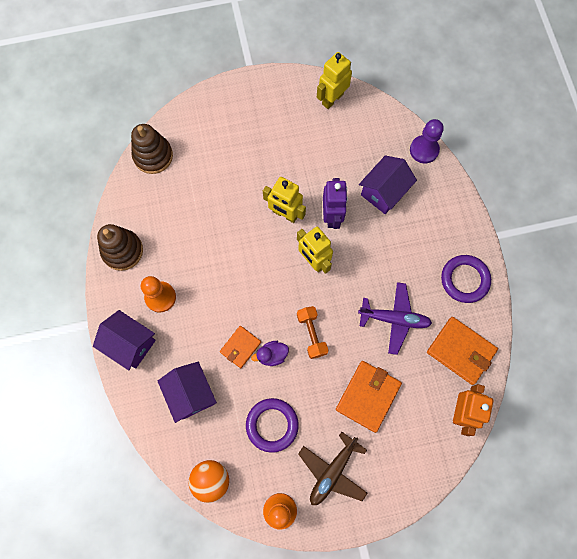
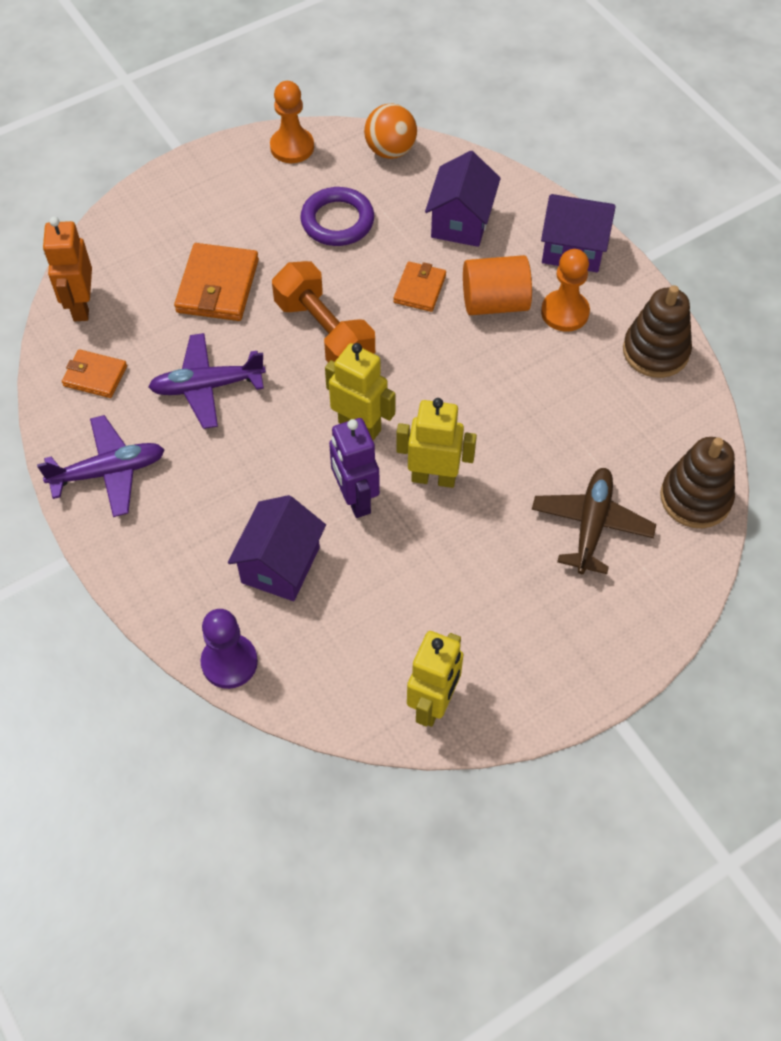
camera: 160 degrees right, 15 degrees down
(191, 394) = (461, 222): purple house -> purple house turned 60 degrees clockwise
(199, 319) = (495, 303): none -> orange cylinder
(272, 355) = (371, 292): purple duck -> none
(311, 334) = (324, 332): orange dumbbell -> orange dumbbell, size x1.60
(332, 471) = (239, 199): brown plane -> brown plane (591, 525)
(461, 351) = (95, 376): orange wallet -> orange wallet, size x0.61
(464, 280) = (108, 472): purple ring -> purple plane

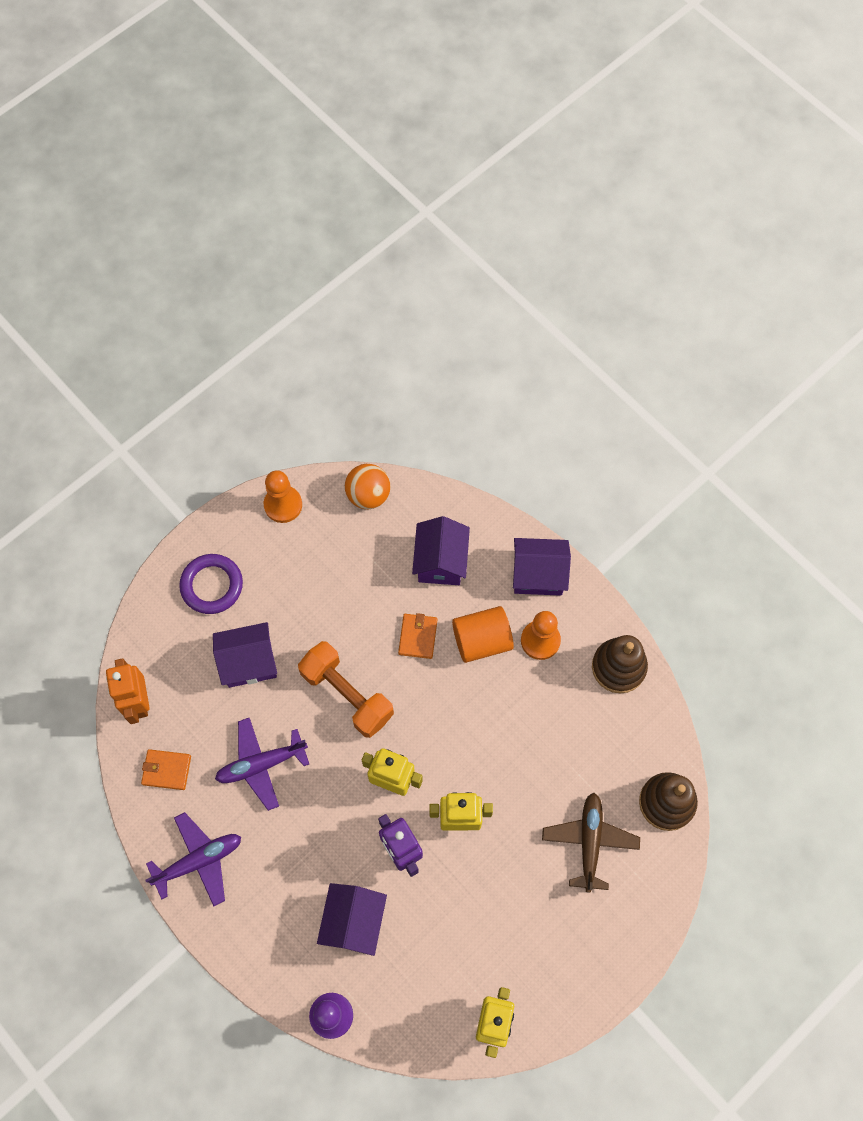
camera: 10 degrees left, 10 degrees up
(217, 286) = (249, 662): orange wallet -> purple house
(337, 221) = (336, 578): purple ring -> purple ring (212, 585)

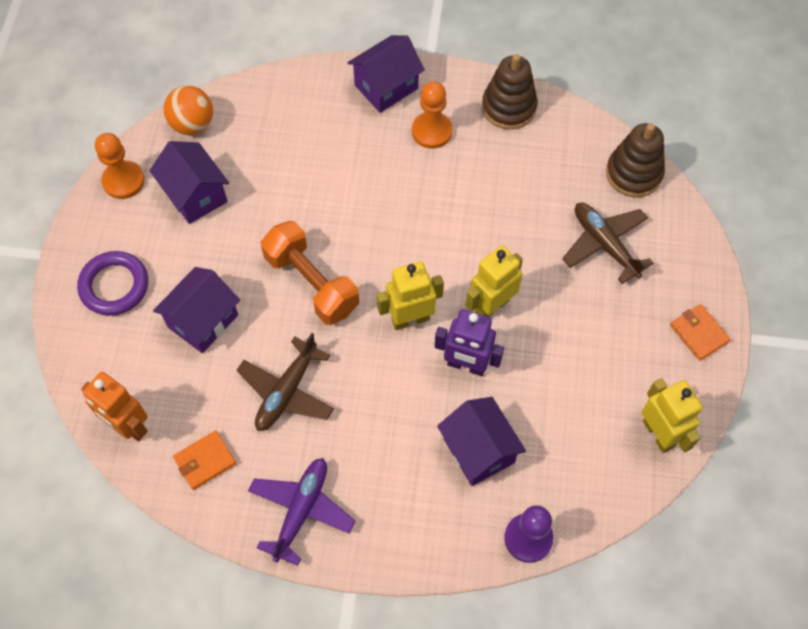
camera: 40 degrees left, 5 degrees down
(261, 764) = (287, 391): purple plane -> brown plane
(347, 694) = (311, 283): orange dumbbell -> orange dumbbell turned 45 degrees clockwise
(418, 637) = (331, 198): orange wallet -> orange wallet (699, 333)
(440, 561) = (299, 131): purple house -> purple house (195, 195)
(482, 640) = (385, 164): orange cylinder -> none

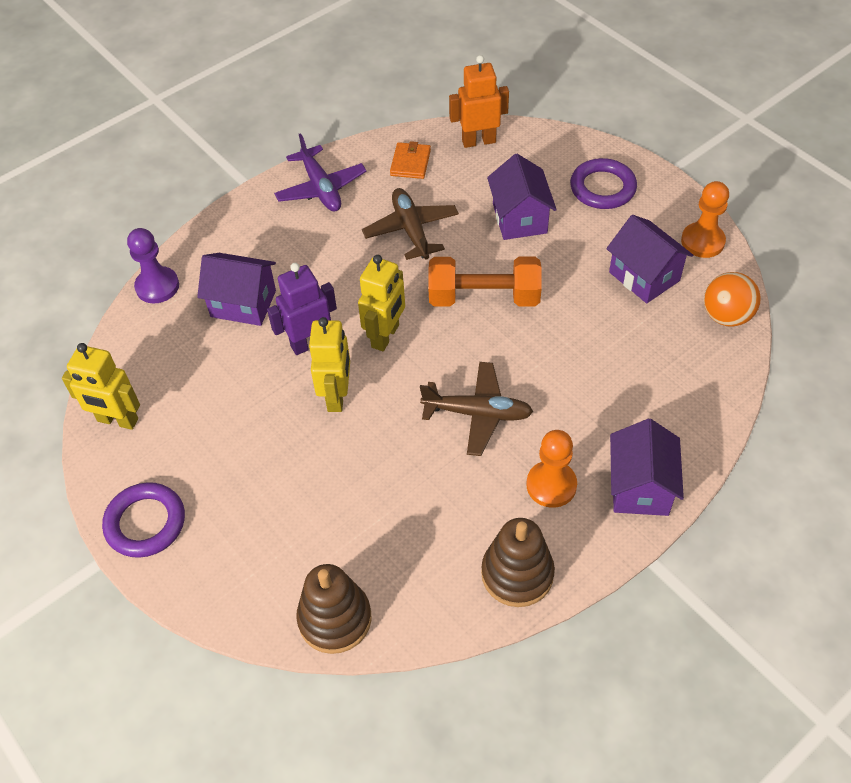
camera: 135 degrees right, 10 degrees down
(195, 195) = (644, 276): purple house -> purple house turned 45 degrees clockwise
(604, 244) = (296, 525): brown plane -> brown plane (477, 413)
(699, 333) = (145, 523): orange wallet -> purple ring

